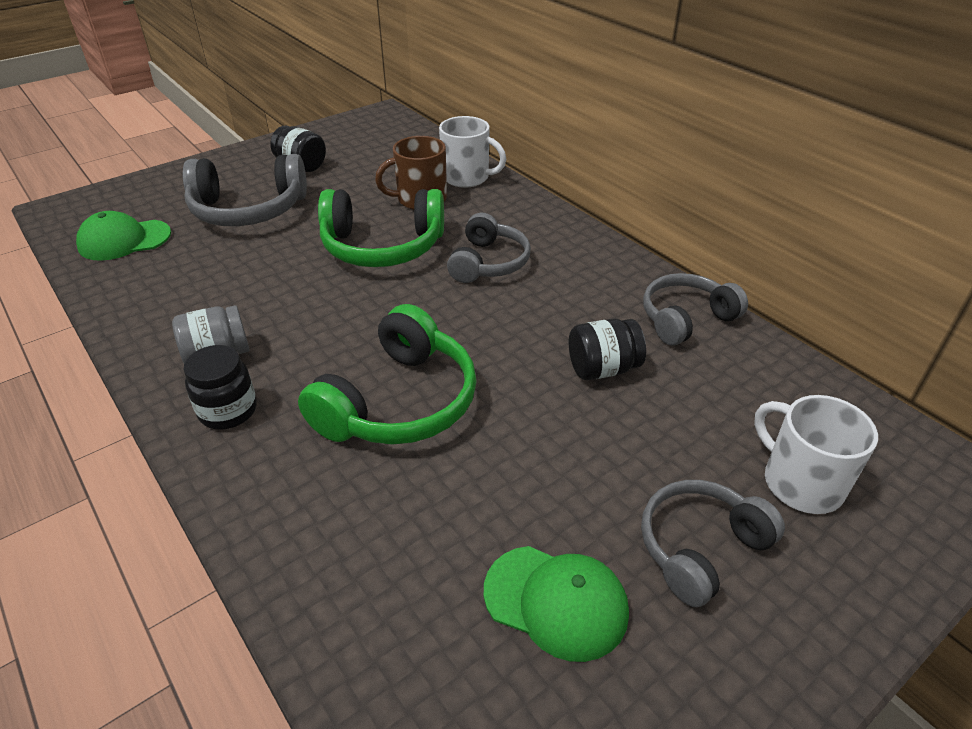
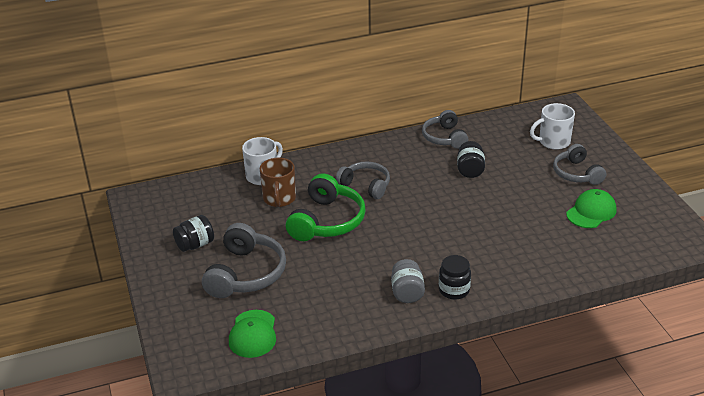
camera: 70 degrees left, 5 degrees down
(398, 402) = (469, 234): green headphones -> none

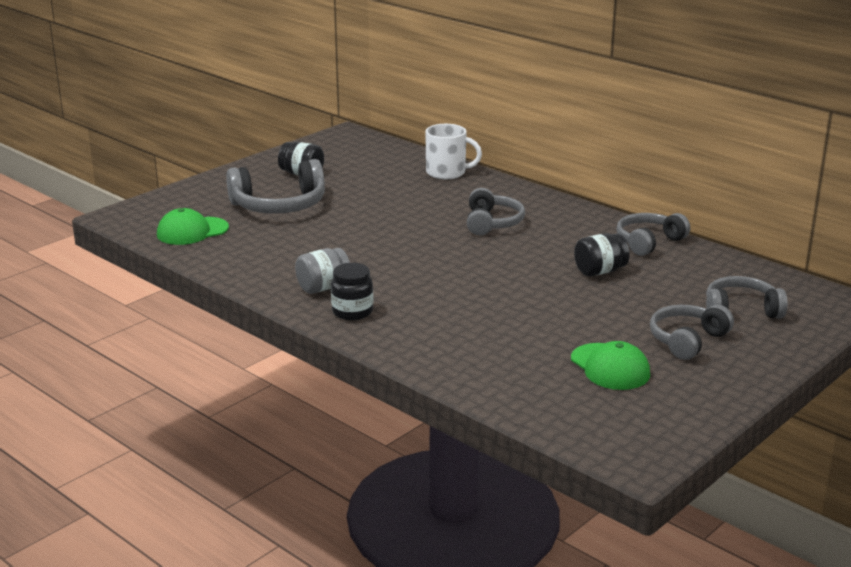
camera: 60 degrees right, 10 degrees down
(279, 199) = (417, 189): brown mug -> none
(326, 221) = (404, 219): green headphones -> none
(553, 142) = (741, 310): white mug -> grey headphones
(591, 212) = (610, 367): green cap -> green cap turned 45 degrees clockwise

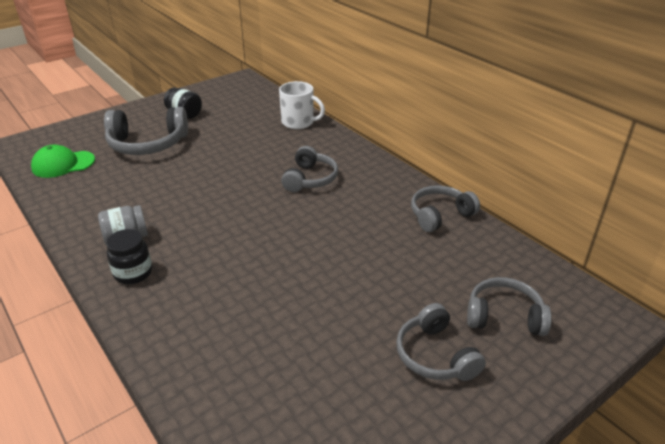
camera: 10 degrees right, 10 degrees up
(600, 271) = (381, 247): black jar -> none
(610, 367) = (340, 386): green cap -> none
(687, 340) = (435, 355): grey headphones -> grey headphones turned 75 degrees counterclockwise

